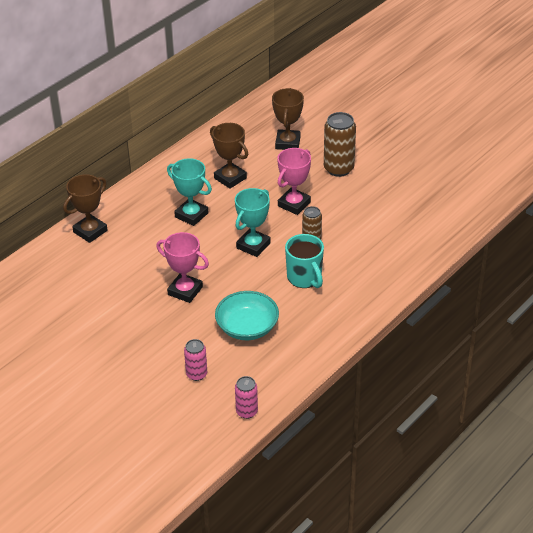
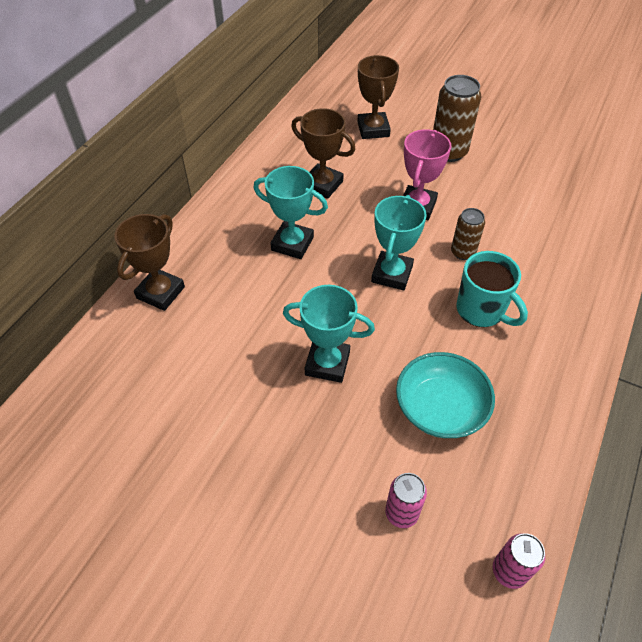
camera: 15 degrees left, 10 degrees up
(185, 291) = (327, 363): pink trophy -> turquoise trophy

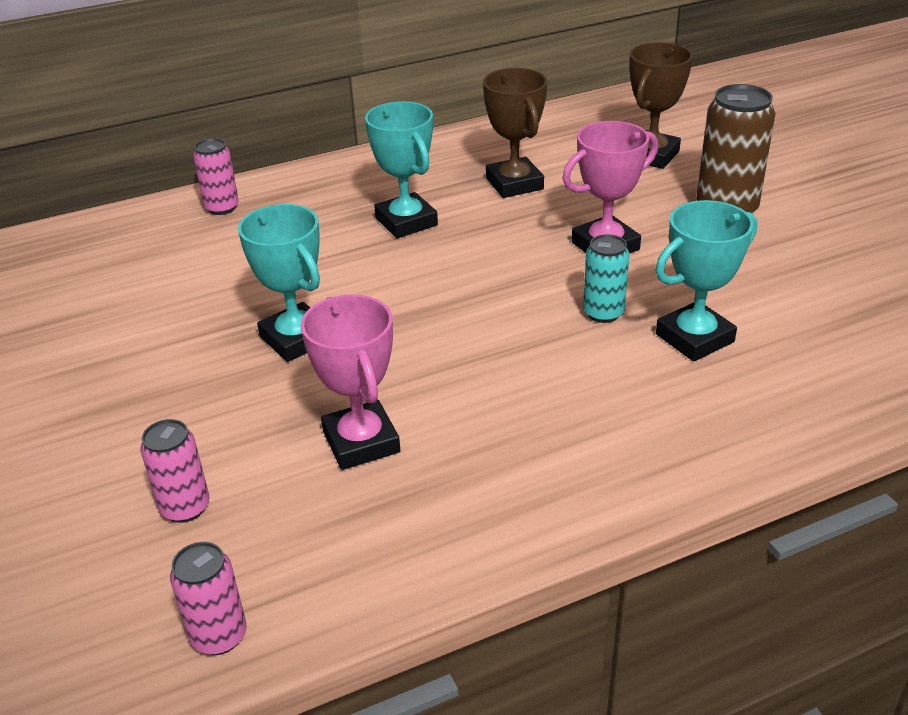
camera: 40 degrees right, 15 degrees down
(160, 292) = (222, 208): brown trophy -> pink can
(392, 274) = (481, 295): turquoise trophy -> turquoise trophy (694, 338)
(440, 408) = (361, 442): turquoise bowl -> pink trophy
(463, 252) = (603, 313): brown can -> turquoise can
(481, 310) = (546, 379): turquoise mug -> none

